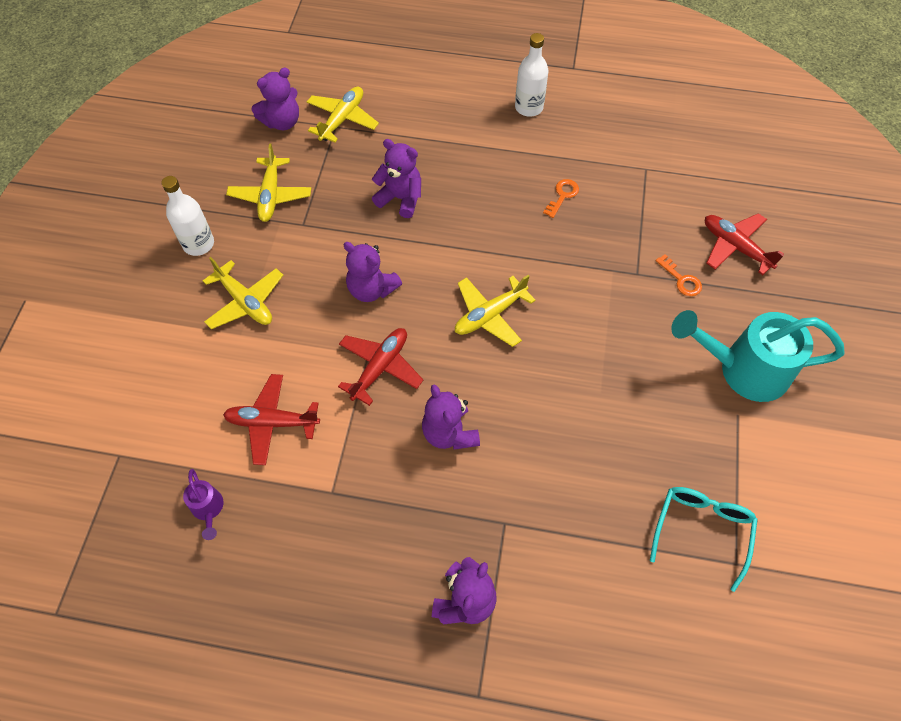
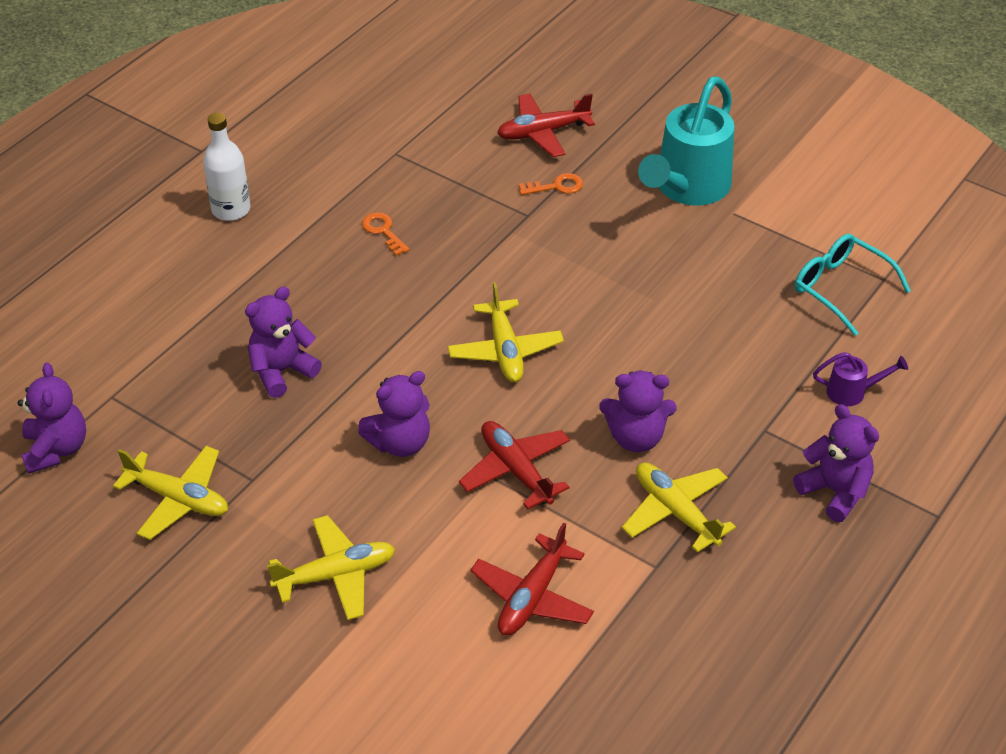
camera: 65 degrees left, 15 degrees down
(198, 244) = (204, 601): white bottle -> none
(208, 509) = (617, 695): purple watering can -> purple watering can (852, 392)
(342, 119) = (105, 386): yellow plane -> yellow plane (676, 512)

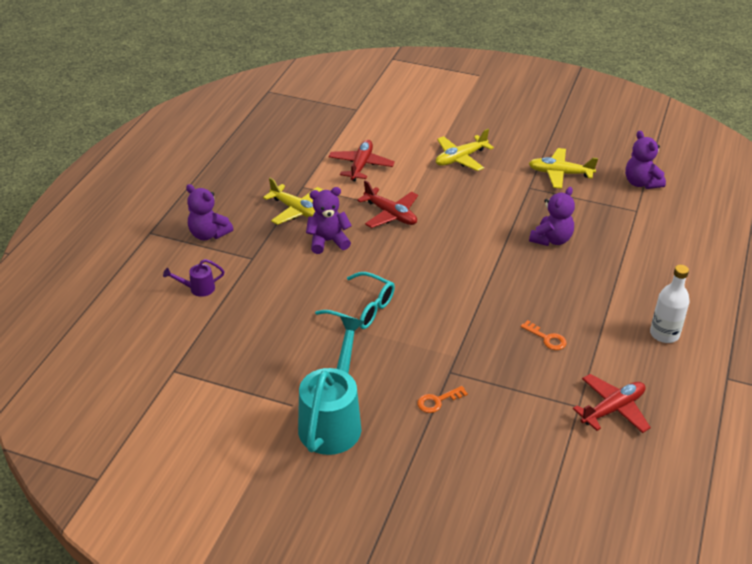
camera: 165 degrees right, 5 degrees down
(400, 443) = (461, 216): purple teddy bear -> none
(505, 350) = (424, 274): yellow plane -> none
(543, 132) = (469, 452): red plane -> red plane (612, 409)
(840, 288) = (206, 357): turquoise glasses -> turquoise glasses (363, 309)

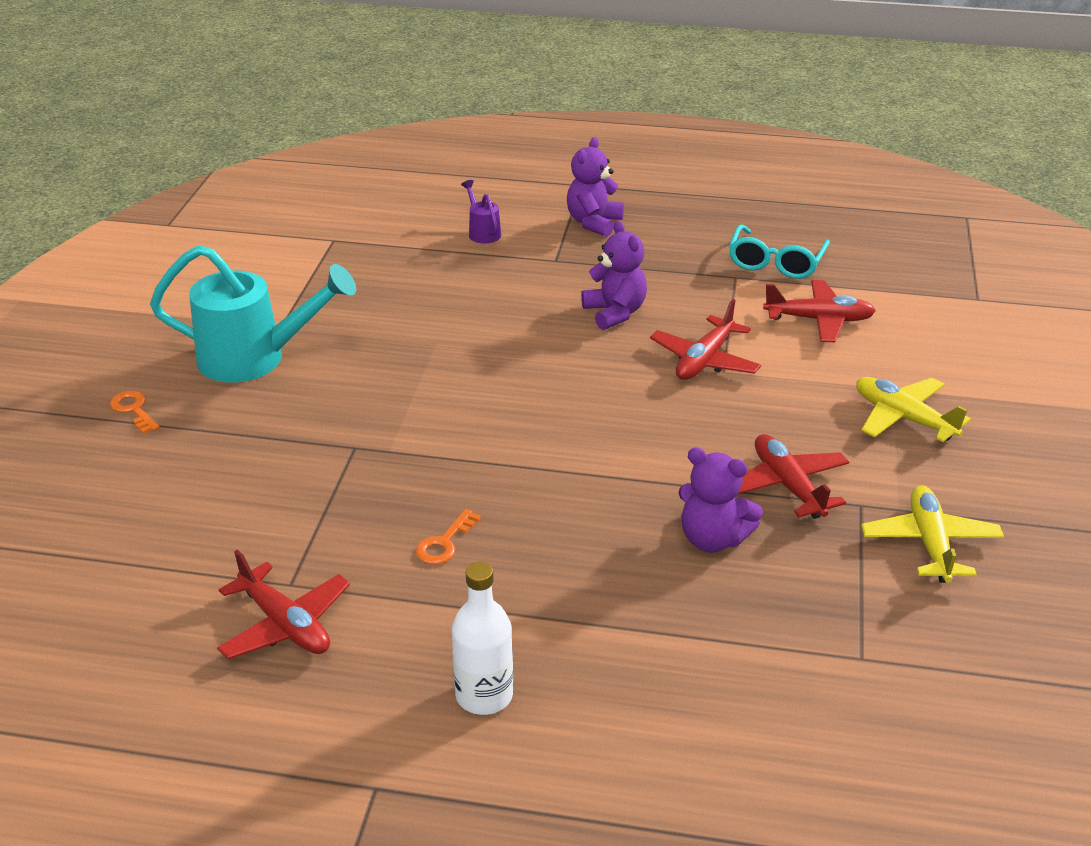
camera: 80 degrees right, 5 degrees down
(297, 210) = (675, 279): yellow plane -> none
(363, 309) = (474, 358): turquoise glasses -> turquoise glasses (775, 263)
(438, 401) = (294, 441): orange key -> orange key (134, 410)
(511, 207) = (788, 486): none -> red plane
(641, 183) = (968, 666): purple teddy bear -> none

